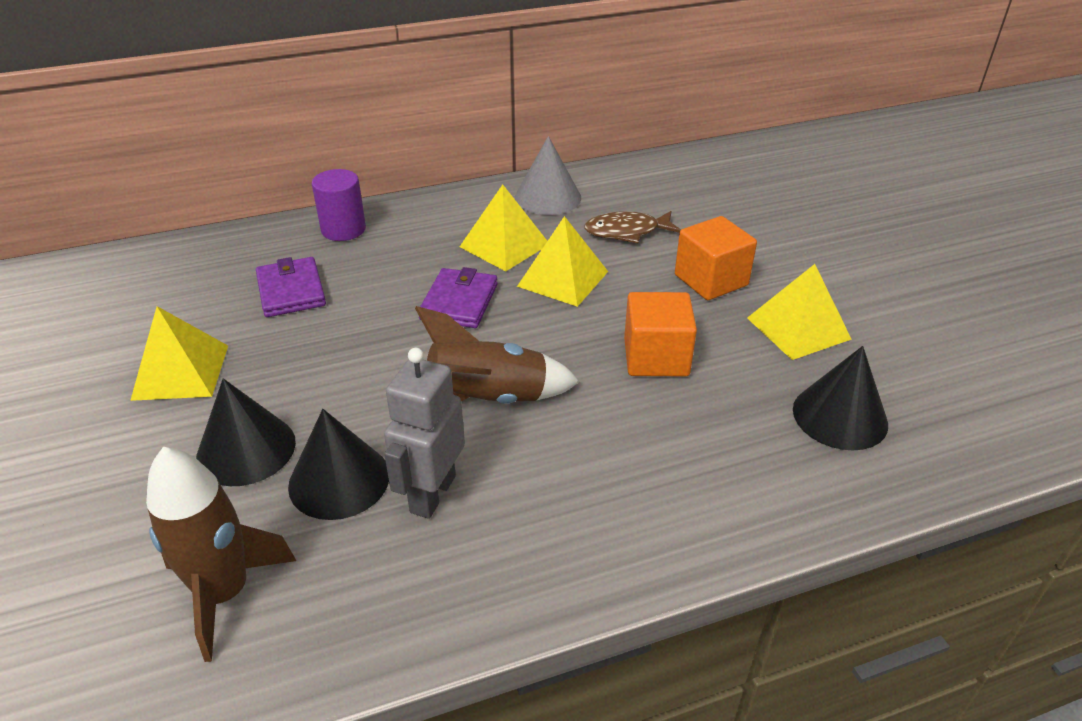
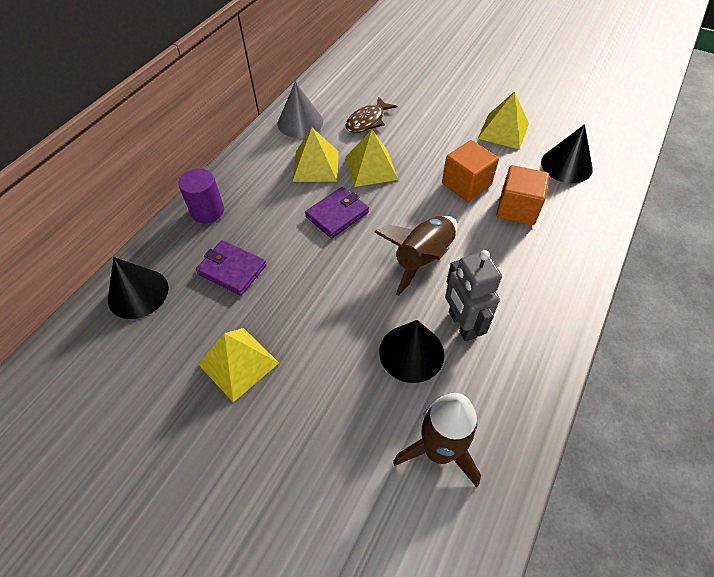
camera: 40 degrees left, 15 degrees up
(246, 449) = (342, 375): black cone -> black cone (138, 293)
(459, 302) = (337, 214): purple wallet -> purple wallet turned 75 degrees clockwise
(711, 280) = (439, 127): orange cube -> orange cube (517, 209)

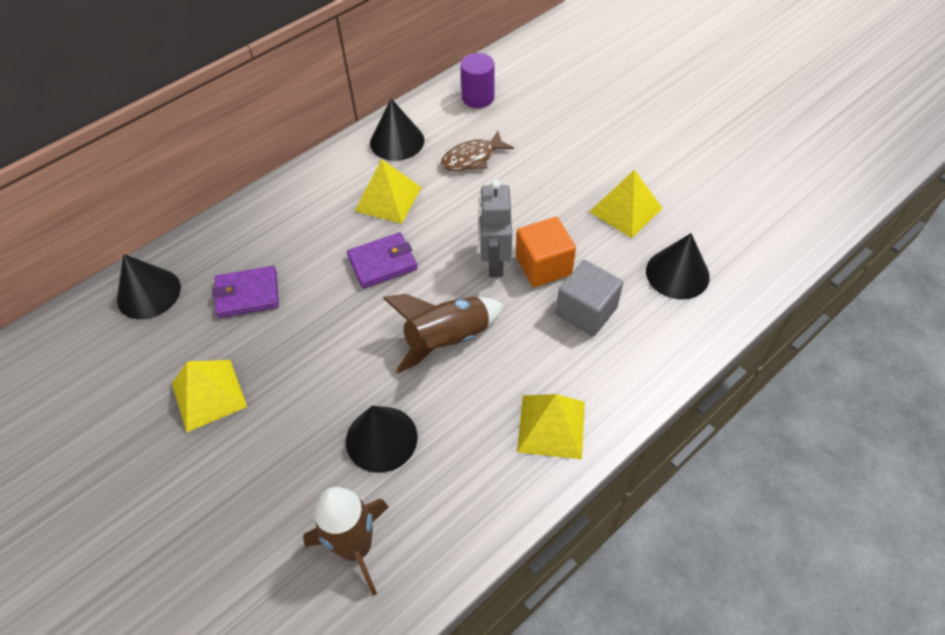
camera: 20 degrees right, 0 degrees up
(207, 211) = (252, 222): purple cylinder -> purple cylinder (478, 97)
(232, 269) = (247, 294): purple wallet -> purple wallet turned 60 degrees counterclockwise
(300, 122) = (397, 141): grey cone -> black cone
(371, 168) = (447, 217): yellow pyramid -> yellow pyramid (551, 426)
(462, 325) = (449, 426): grey robot -> grey robot (495, 263)
(517, 209) = (586, 311): orange cube -> grey cube

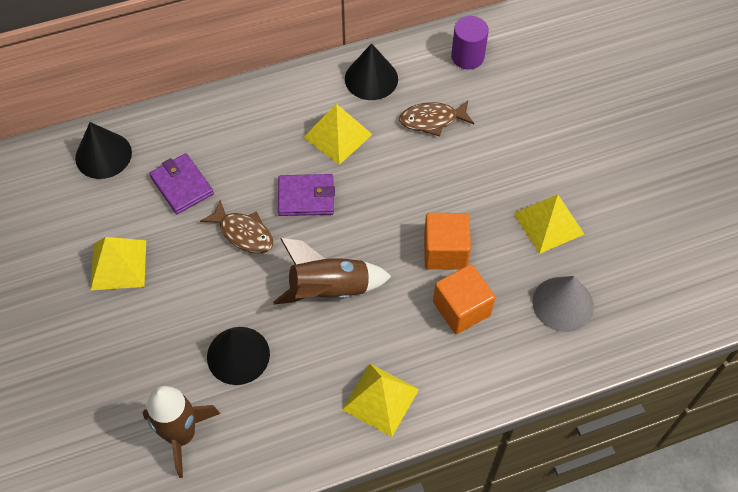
camera: 20 degrees right, 5 degrees up
(247, 294) = (182, 185): purple wallet -> purple wallet turned 45 degrees clockwise
(333, 317) = (243, 233): none -> brown fish
(495, 263) = (403, 233): grey robot -> none
(586, 311) = (461, 309): grey cube -> orange cube
(677, 273) = (563, 304): black cone -> grey cone

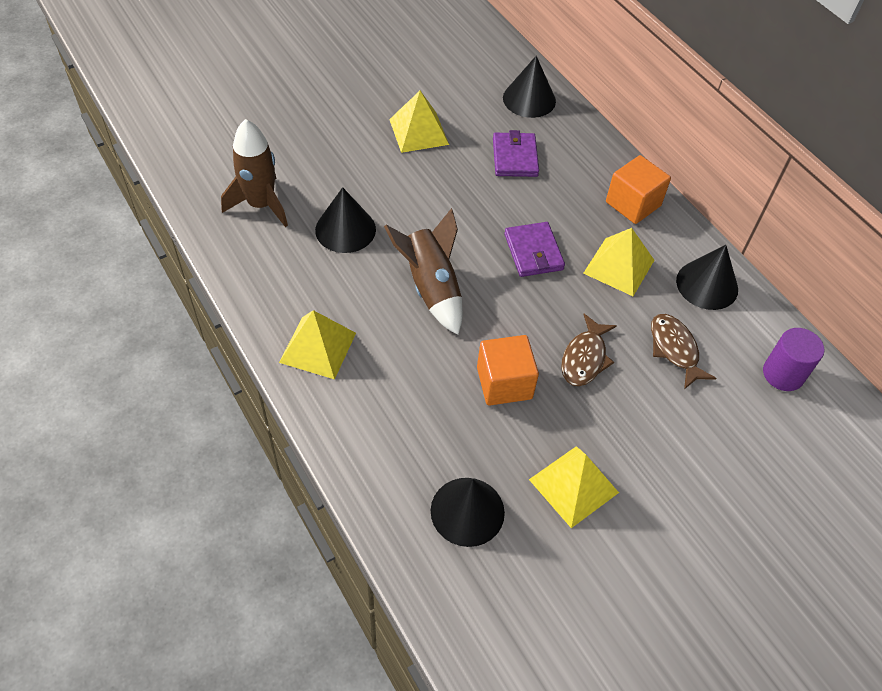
camera: 75 degrees right, 5 degrees down
(182, 185) = (515, 157): purple wallet -> purple wallet turned 45 degrees counterclockwise
(243, 233) = (476, 211): brown fish -> brown fish (585, 358)
(461, 309) = (436, 407): orange cube -> orange cube (633, 204)
(563, 304) = (467, 511): grey cone -> black cone

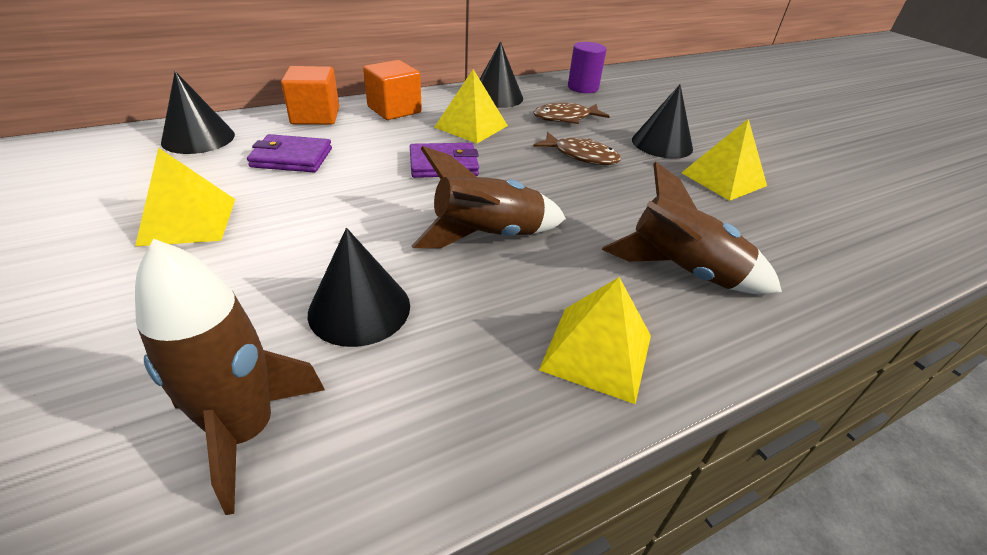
camera: 85 degrees left, 15 degrees down
(406, 412) = (682, 271): none -> brown rocket
(467, 511) = (787, 239): black cone -> black cone (662, 144)
(504, 383) = (621, 201): orange cube -> orange cube (315, 116)

